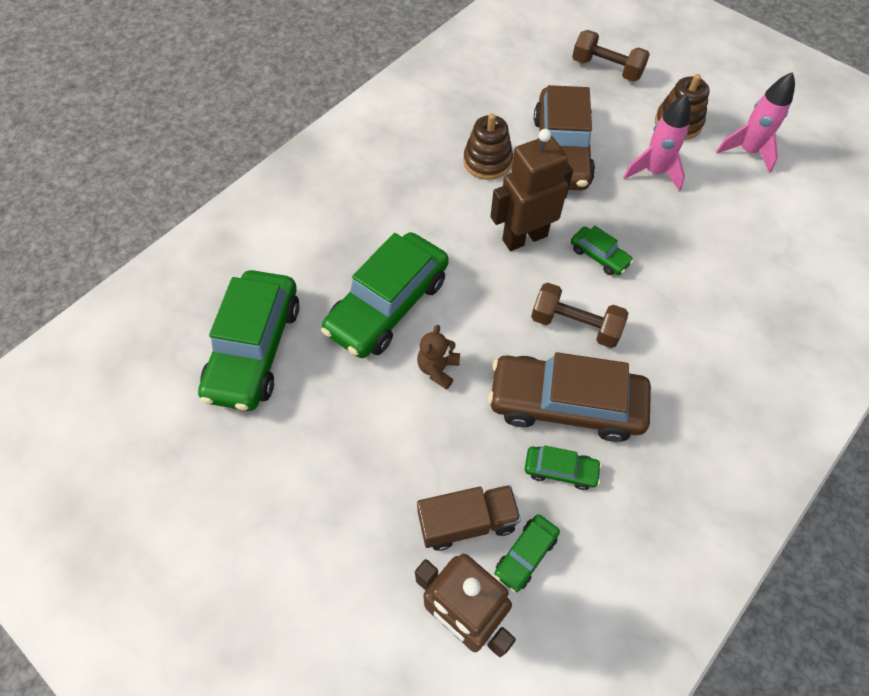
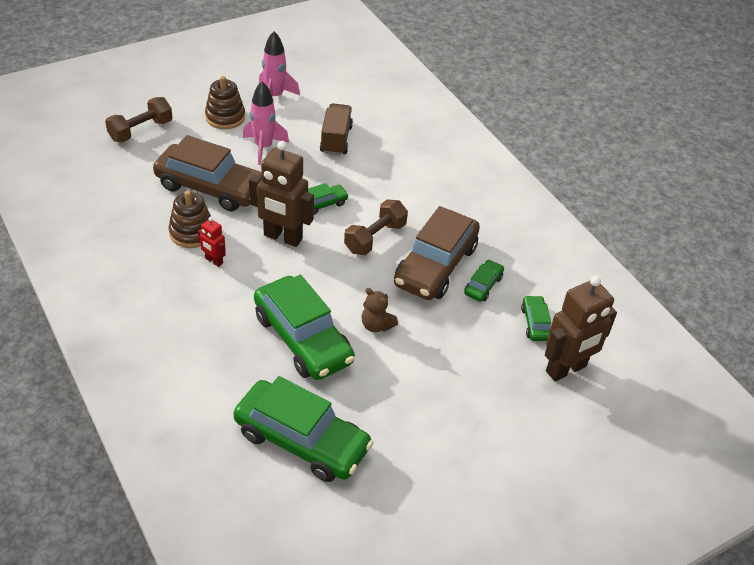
camera: 75 degrees left, 15 degrees down
(458, 193) = (214, 261): none -> red robot
(467, 522) = (503, 346): brown truck -> brown truck (336, 140)
(524, 237) = (282, 237): brown robot -> brown robot turned 60 degrees counterclockwise
(525, 555) = (535, 323): green car -> green car turned 150 degrees counterclockwise

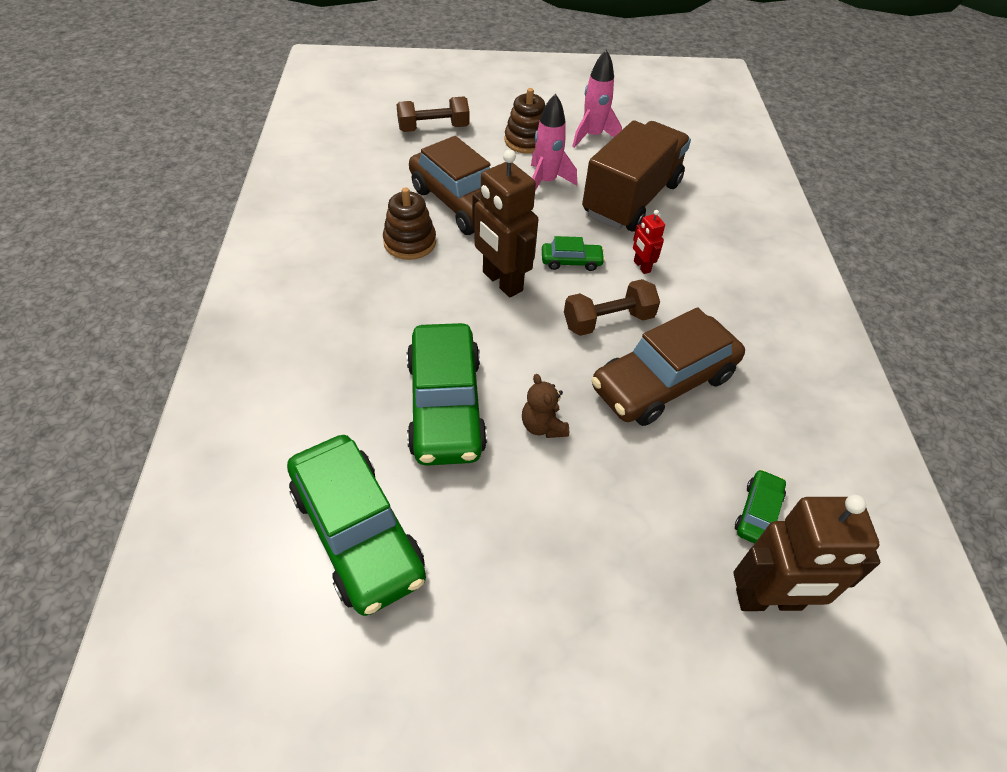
camera: 30 degrees right, 5 degrees up
(214, 261) = (411, 280): red robot -> red robot (641, 266)
(336, 140) = (631, 199): brown truck -> brown truck, size x1.78
(483, 285) = (712, 431): green car -> none

